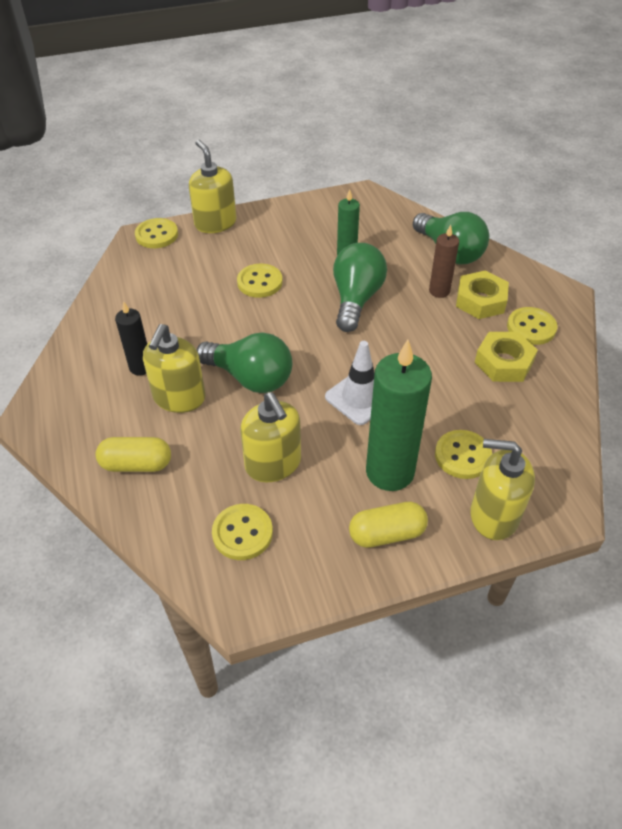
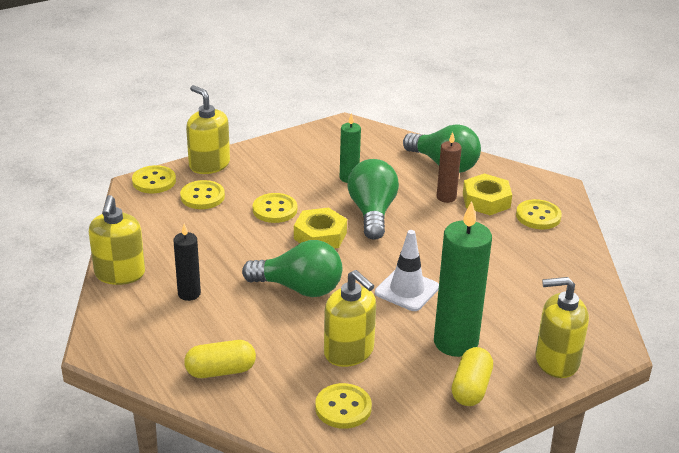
camera: 15 degrees left, 15 degrees down
(179, 398) = (238, 313): yellow soap dispenser -> yellow soap dispenser (120, 274)
(387, 534) = (471, 388): yellow capsule -> yellow capsule turned 45 degrees counterclockwise
(462, 456) = (514, 321): yellow button -> yellow button (202, 196)
(503, 362) = (524, 246): yellow nut -> yellow nut (320, 235)

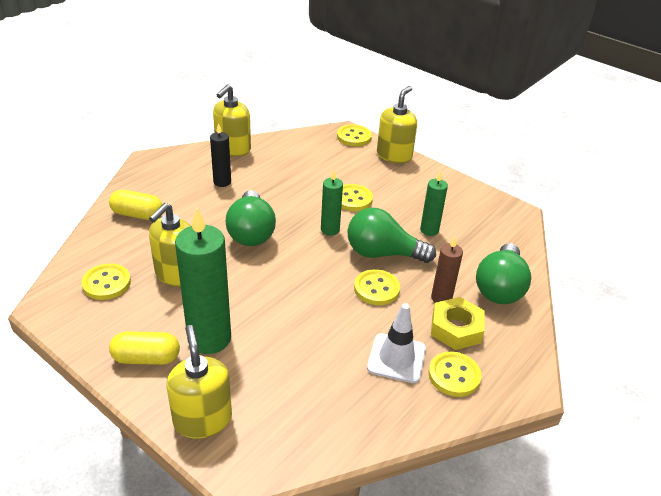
camera: 70 degrees right, 5 degrees up
(120, 274) = (233, 149): yellow soap dispenser -> yellow soap dispenser turned 45 degrees counterclockwise
(202, 196) = (348, 161): yellow button -> yellow button (376, 289)
(221, 371) = (137, 214): yellow capsule -> yellow capsule turned 45 degrees counterclockwise
(320, 235) = (330, 230): yellow nut -> green candle
(372, 213) = (383, 253): green light bulb -> green light bulb turned 150 degrees counterclockwise
(407, 290) = (275, 294): white traffic cone -> white traffic cone (396, 358)

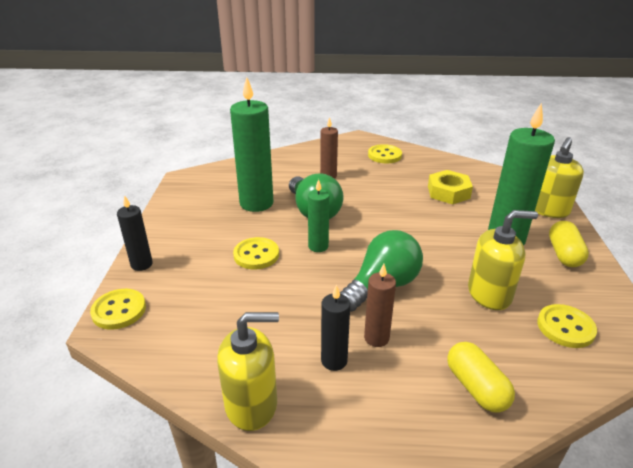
camera: 125 degrees left, 5 degrees down
(146, 358) = (564, 254): yellow capsule -> yellow capsule turned 45 degrees clockwise
(215, 204) = (376, 338): none -> brown candle
(376, 289) = (355, 199): yellow button -> none
(394, 155) = (141, 264): yellow soap dispenser -> black candle
(396, 358) = (401, 173): white traffic cone -> none
(429, 230) = (256, 203): green candle -> green candle, size x1.87
(456, 328) = (348, 164): yellow nut -> yellow nut (448, 192)
(500, 287) = (289, 162): green light bulb -> none

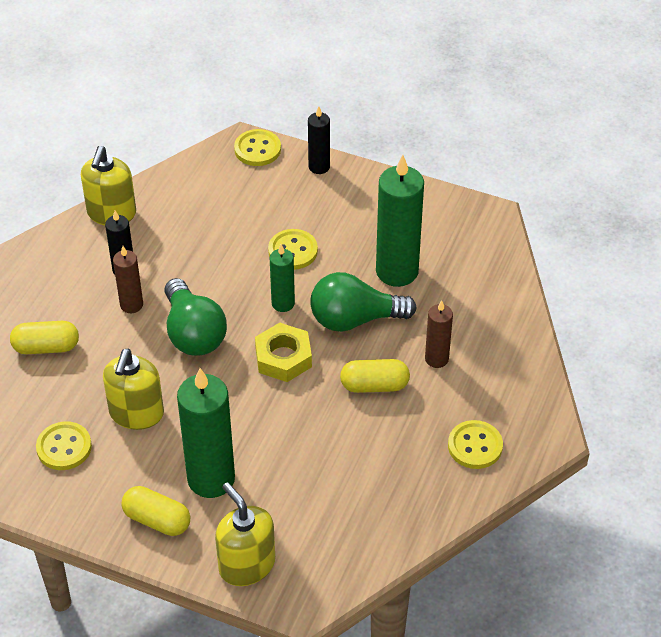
camera: 110 degrees right, 15 degrees up
(367, 193) = (374, 385): none -> yellow capsule
(448, 192) = (337, 474): yellow nut -> yellow nut (283, 358)

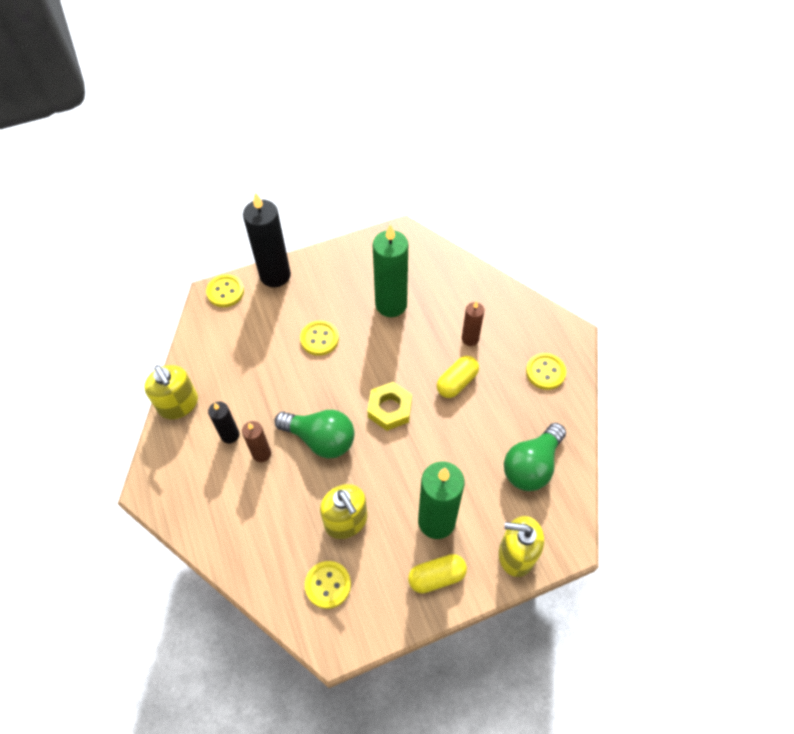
camera: 45 degrees left, 10 degrees up
(46, 347) = (239, 529): yellow capsule -> none
(283, 303) = (351, 376): green candle -> none
(319, 167) = (275, 275): black candle -> black candle, size x1.87
(355, 319) = (401, 352): green light bulb -> green light bulb (532, 465)

